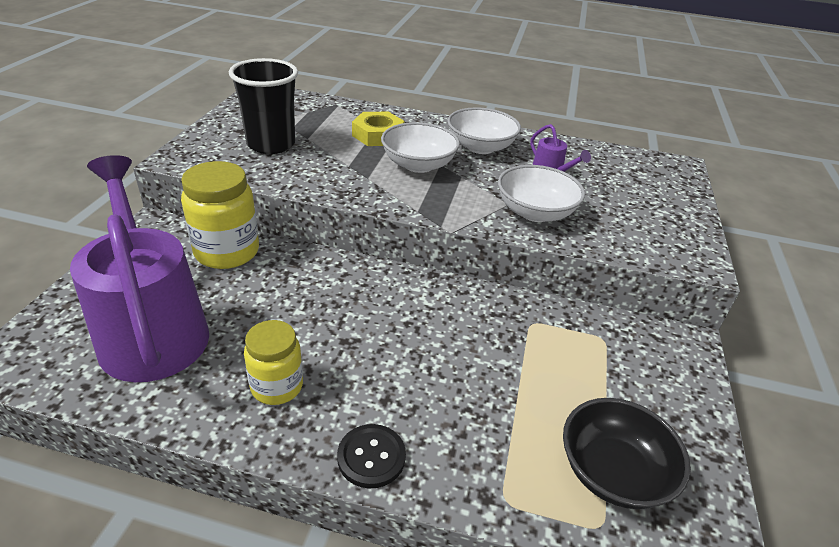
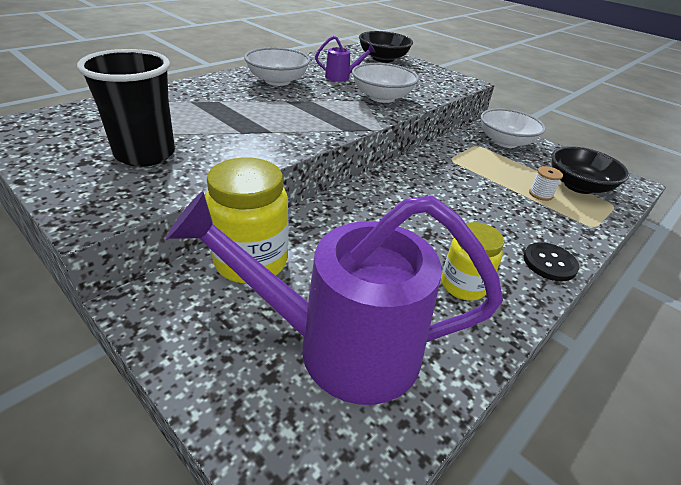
camera: 60 degrees left, 0 degrees up
(378, 135) = (204, 105): yellow nut -> none
(418, 165) = (275, 108): white bowl -> white bowl (505, 142)
(536, 427) = (540, 194): none -> white spool
(658, 184) = (383, 59): none -> black bowl

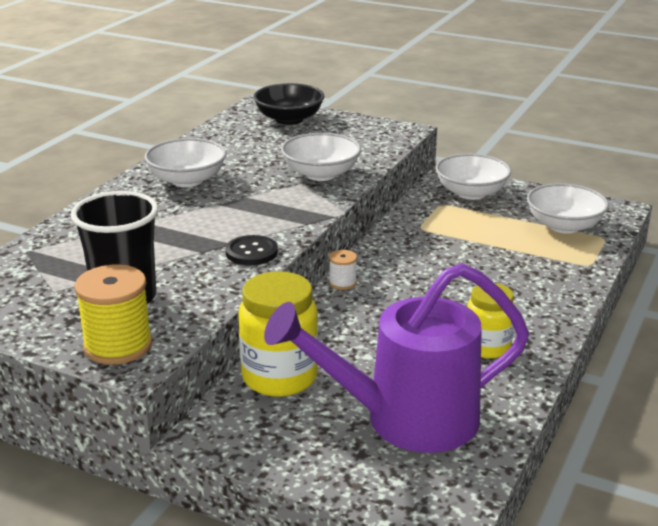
camera: 15 degrees left, 10 degrees down
(95, 195) = (118, 346): none -> yellow spool
(341, 77) = (258, 157): purple watering can -> none
(540, 194) = (529, 244): white spool -> white spool (342, 283)
(549, 263) = (558, 309): black button -> black button (251, 252)
(578, 186) = (564, 226): black bowl -> white bowl

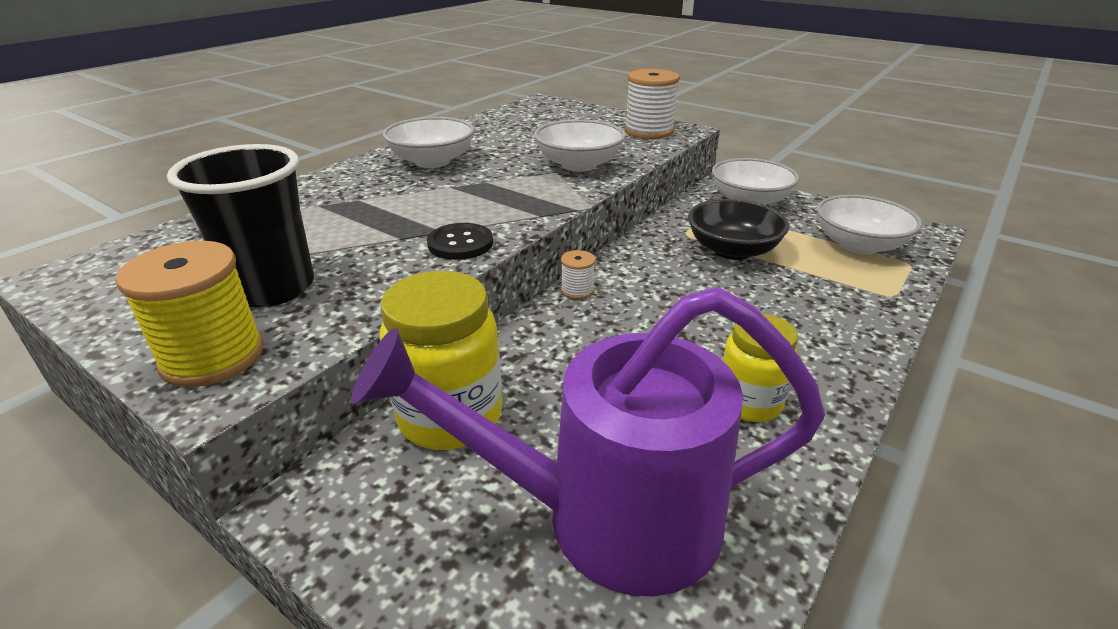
camera: 10 degrees right, 5 degrees up
(289, 119) = (566, 114): black bowl -> black bowl (732, 250)
(373, 134) = (649, 131): none -> white spool

